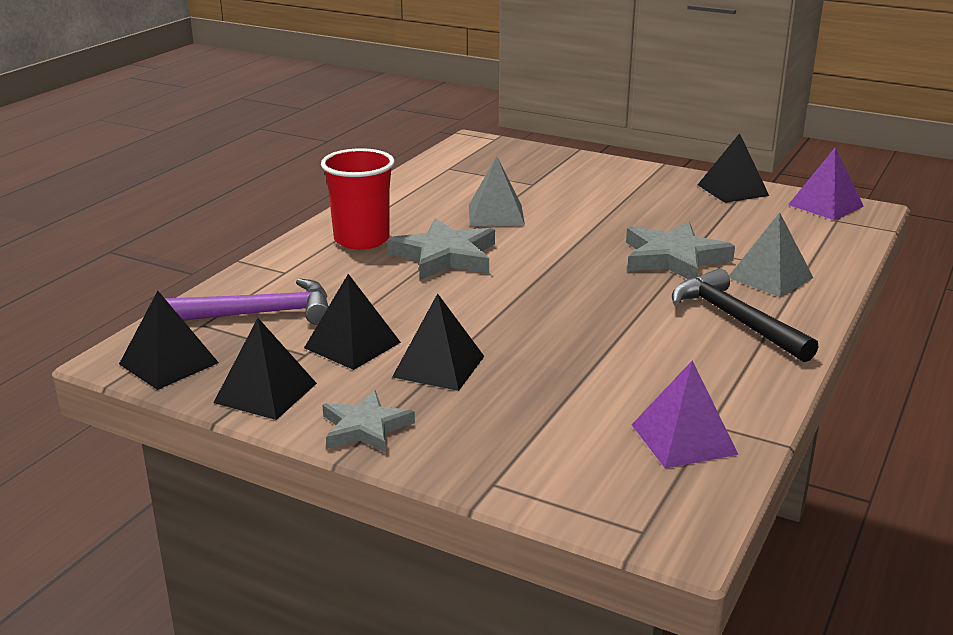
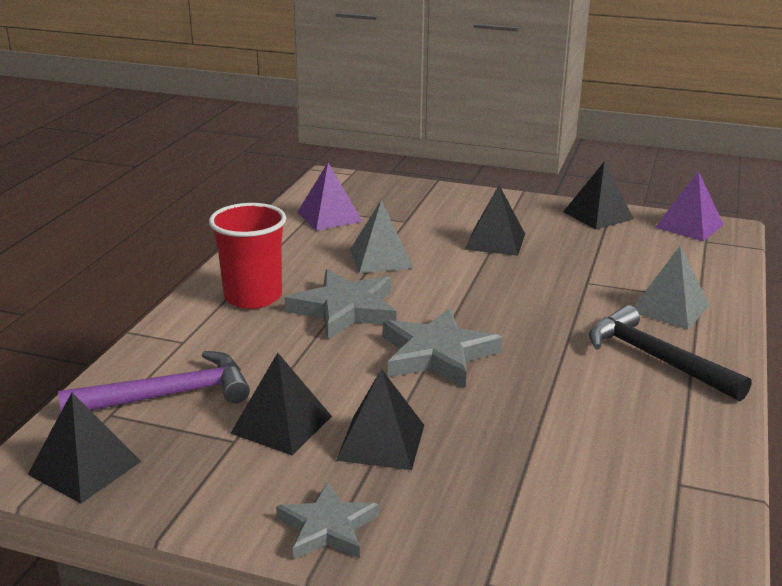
camera: 10 degrees left, 0 degrees up
(265, 393) = (204, 494): black pyramid -> black pyramid (495, 241)
(674, 258) = (571, 294): grey star -> grey star (437, 354)
(683, 439) = (659, 504): purple pyramid -> purple pyramid (329, 216)

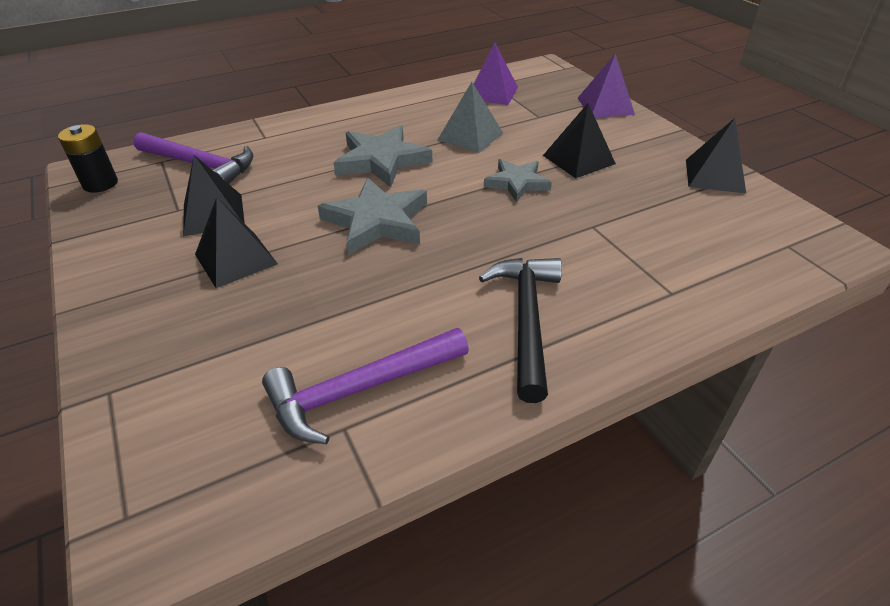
camera: 45 degrees right, 15 degrees up
(85, 467) = (100, 184): black pyramid -> black battery
(253, 297) = (347, 127): red cup -> none
(327, 528) = (115, 291): grey star -> grey star (517, 183)
(644, 458) = (359, 389): none -> purple hammer
(669, 308) = (625, 286): grey pyramid -> none
(689, 226) = (796, 224): purple pyramid -> purple pyramid (605, 106)

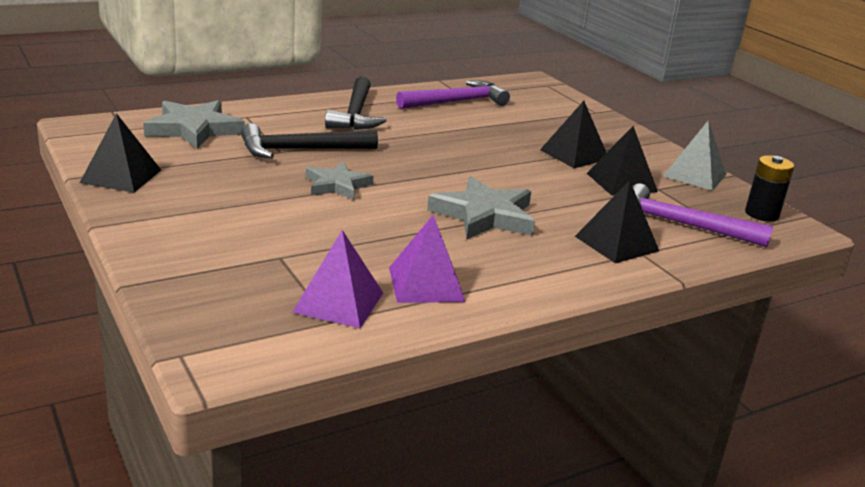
camera: 175 degrees right, 15 degrees down
(377, 221) = (472, 167): grey star -> grey star (194, 129)
(470, 136) = (381, 235): grey pyramid -> grey pyramid (694, 175)
(572, 230) = (300, 150): none -> black hammer
(578, 159) = (259, 201): black pyramid -> black pyramid (616, 243)
(605, 106) = (170, 266): purple pyramid -> purple pyramid (426, 284)

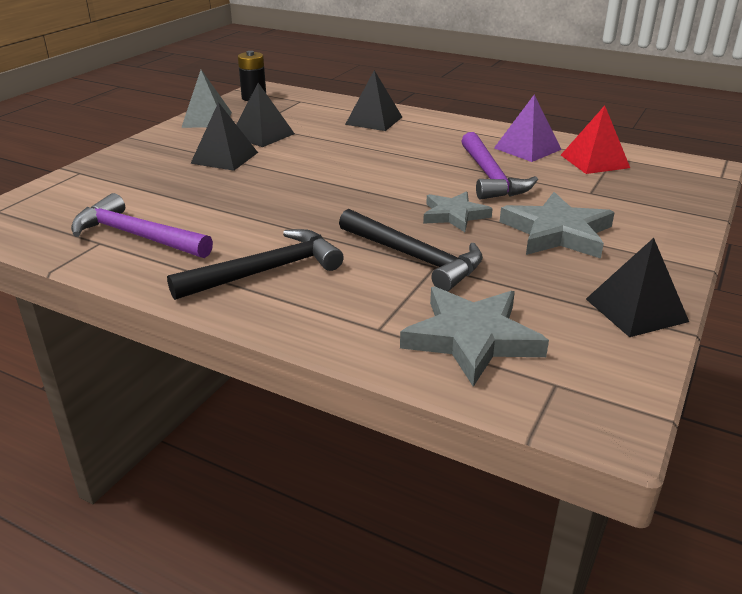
camera: 120 degrees left, 5 degrees up
(338, 302) = (594, 161): purple pyramid -> red pyramid
(484, 215) = (404, 157): grey star -> grey star (557, 232)
(682, 224) = (311, 111): purple hammer -> purple hammer (490, 177)

